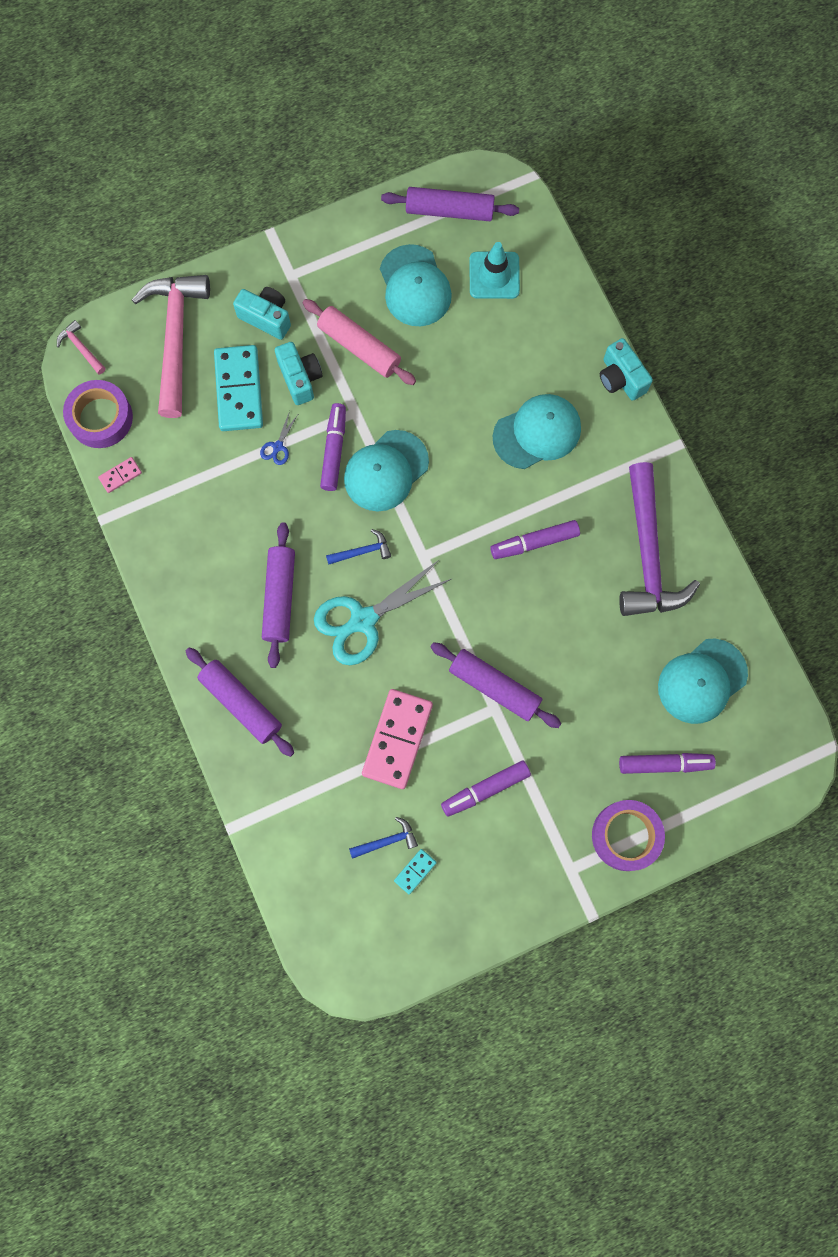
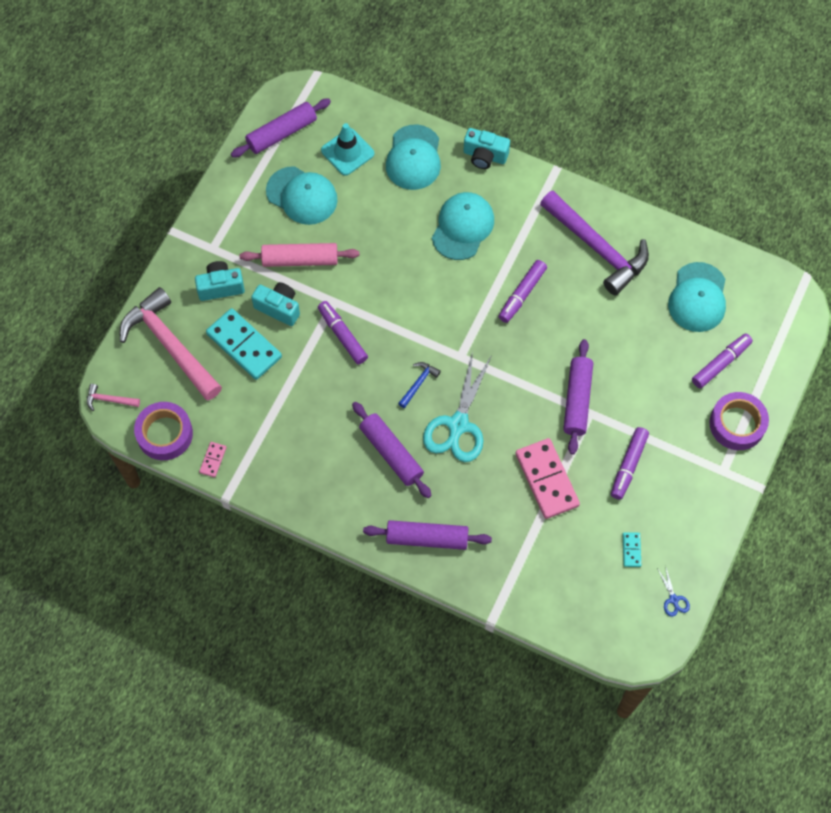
camera: 40 degrees left, 10 degrees down
(278, 447) = (303, 361): blue scissors -> blue scissors (673, 600)
(386, 471) = (388, 322): turquoise cap -> turquoise cap (413, 158)
(387, 840) = (597, 546): blue hammer -> none
(494, 687) = (577, 400): purple rolling pin -> purple rolling pin turned 75 degrees counterclockwise

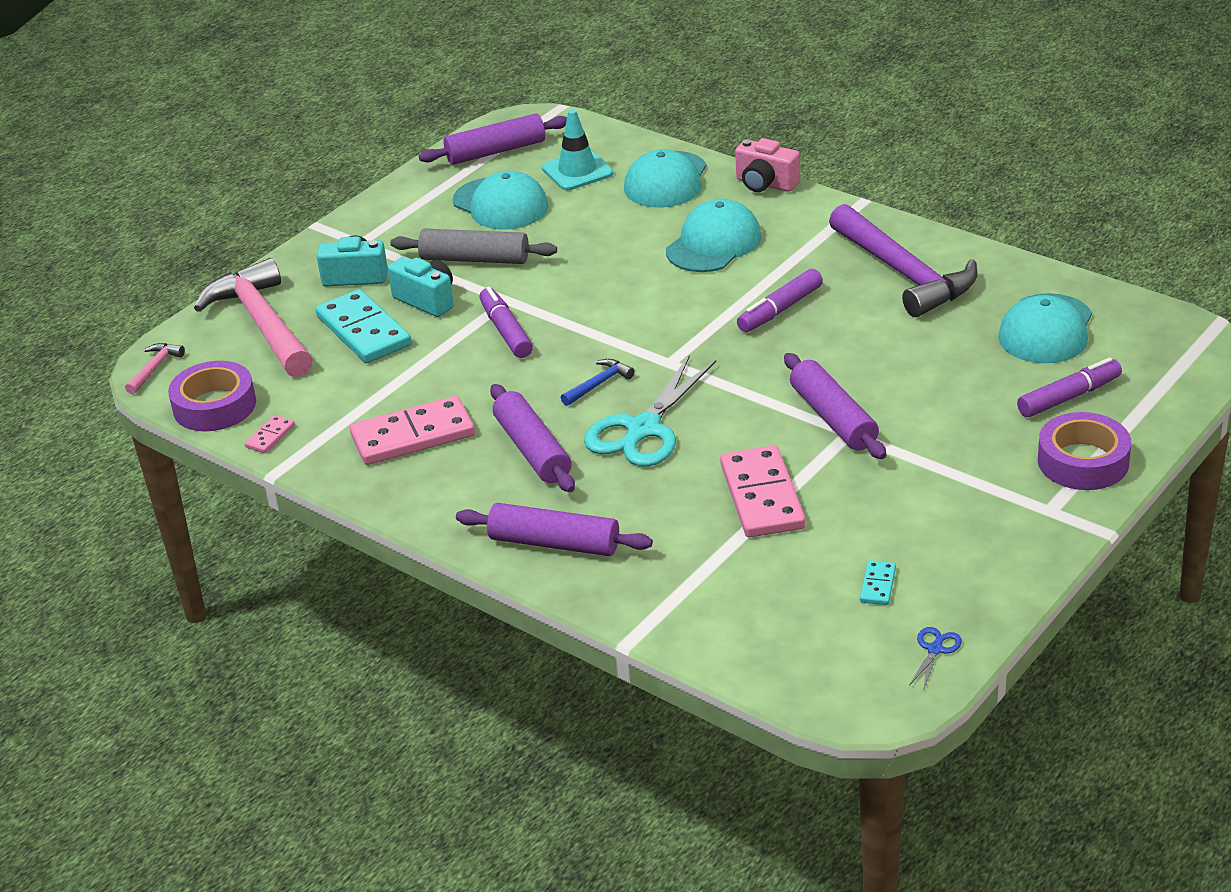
camera: 15 degrees right, 30 degrees down
(109, 400) = (154, 368): pink hammer -> pink hammer turned 90 degrees clockwise
(300, 259) = (475, 259): pink rolling pin -> grey rolling pin
(309, 448) = (413, 436): none -> pink domino
(485, 156) = (765, 184): turquoise camera -> pink camera
(577, 400) = (833, 418): purple rolling pin -> purple rolling pin turned 45 degrees counterclockwise
(628, 466) = (896, 492): purple marker -> none
(673, 600) = (935, 649): blue scissors -> blue scissors turned 150 degrees counterclockwise

